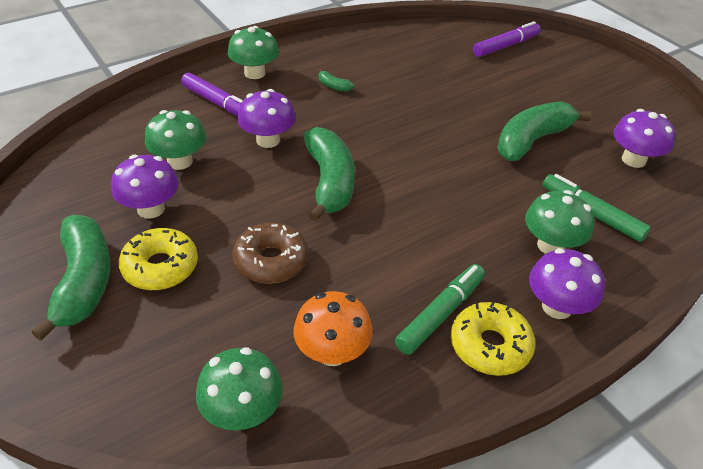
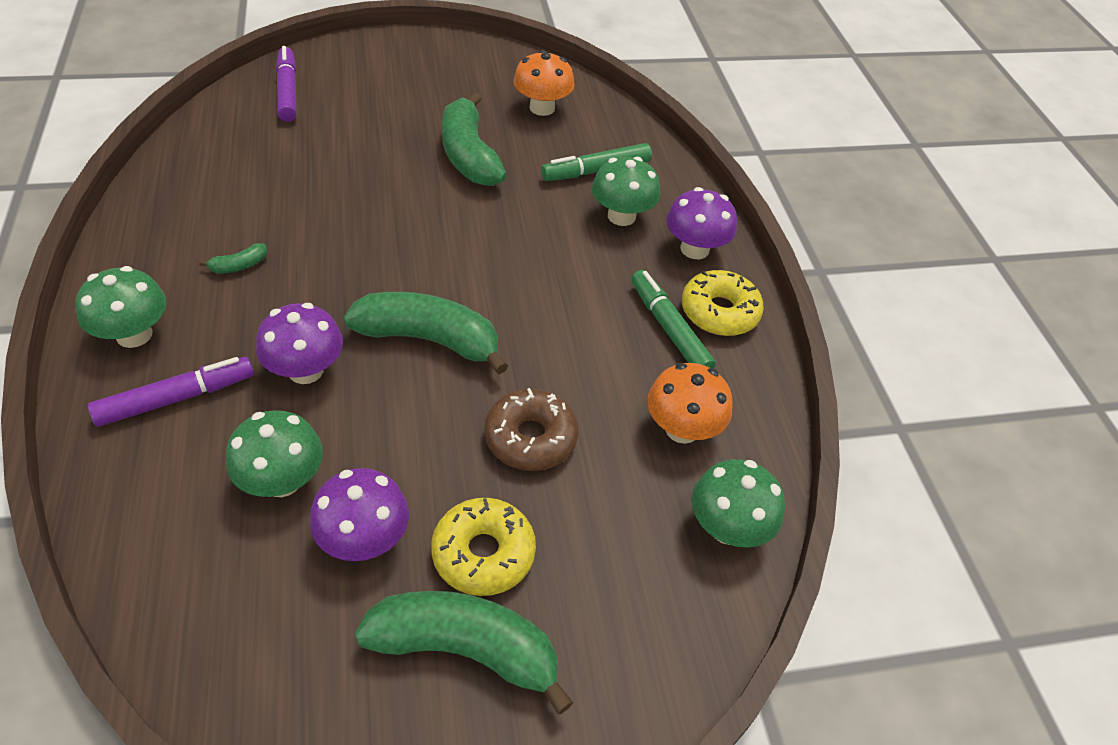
camera: 70 degrees left, 5 degrees up
(633, 160) = (542, 108): purple mushroom -> orange mushroom

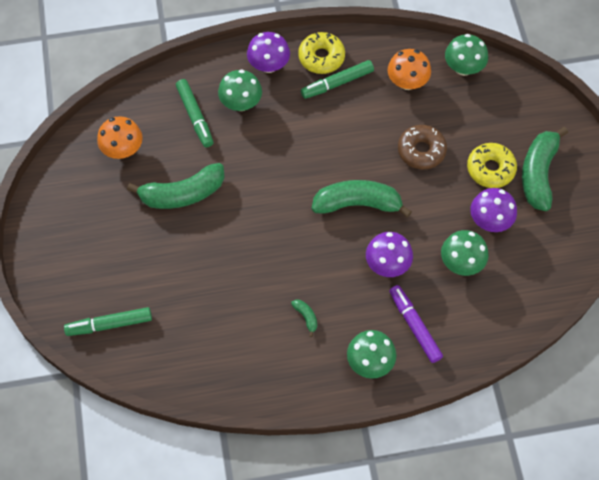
camera: 85 degrees left, 15 degrees up
(288, 91) = (109, 324): purple marker -> green marker
(429, 339) = (357, 204): green banana -> green banana turned 75 degrees clockwise

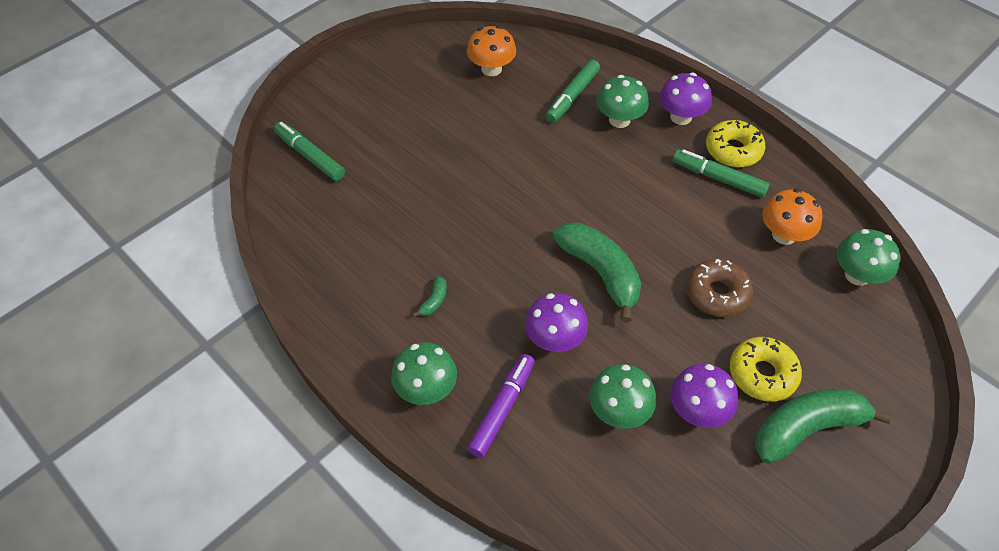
camera: 55 degrees right, 10 degrees down
(182, 194) = (485, 132): green banana -> none

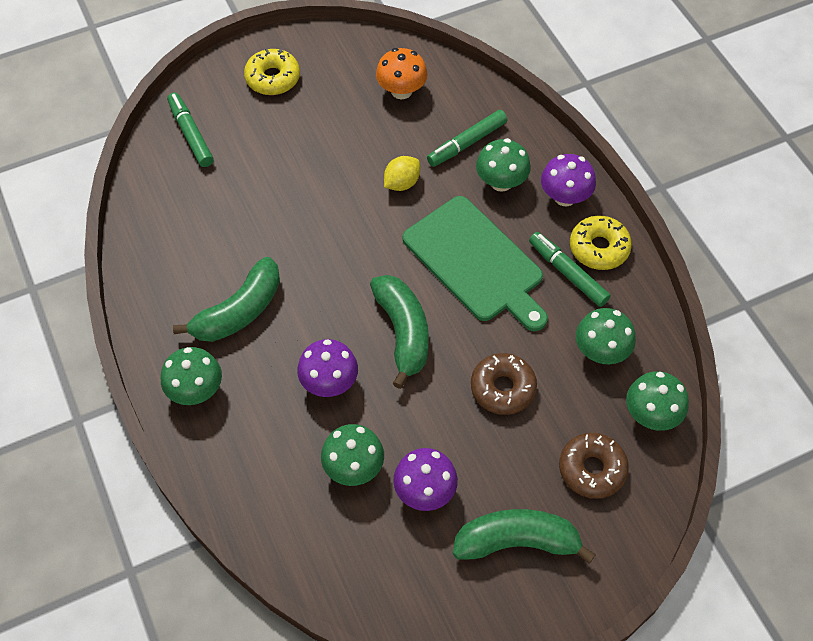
camera: 20 degrees right, 5 degrees up
(434, 301) = (239, 311): green banana -> green banana, size x2.44
(502, 409) = (253, 430): purple marker -> none
(531, 144) = (401, 183): none -> yellow lemon
(634, 192) = (476, 262): none -> green cutting board
(762, 374) = (503, 478): yellow donut -> yellow donut (273, 78)
(784, 235) = (601, 351): orange mushroom -> green mushroom
(835, 339) = (592, 469): none -> brown donut

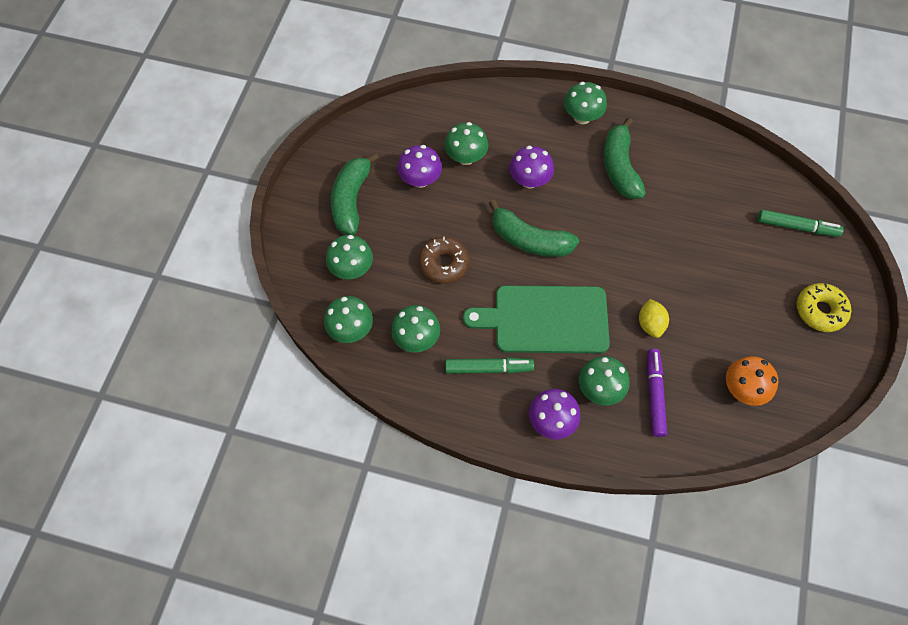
camera: 130 degrees right, 5 degrees up
(467, 143) = (654, 394): green marker -> purple marker
(516, 541) = (351, 200): green banana -> green banana turned 150 degrees clockwise
(592, 469) = (351, 269): brown donut -> green mushroom
(599, 248) = (490, 406): yellow donut -> none

